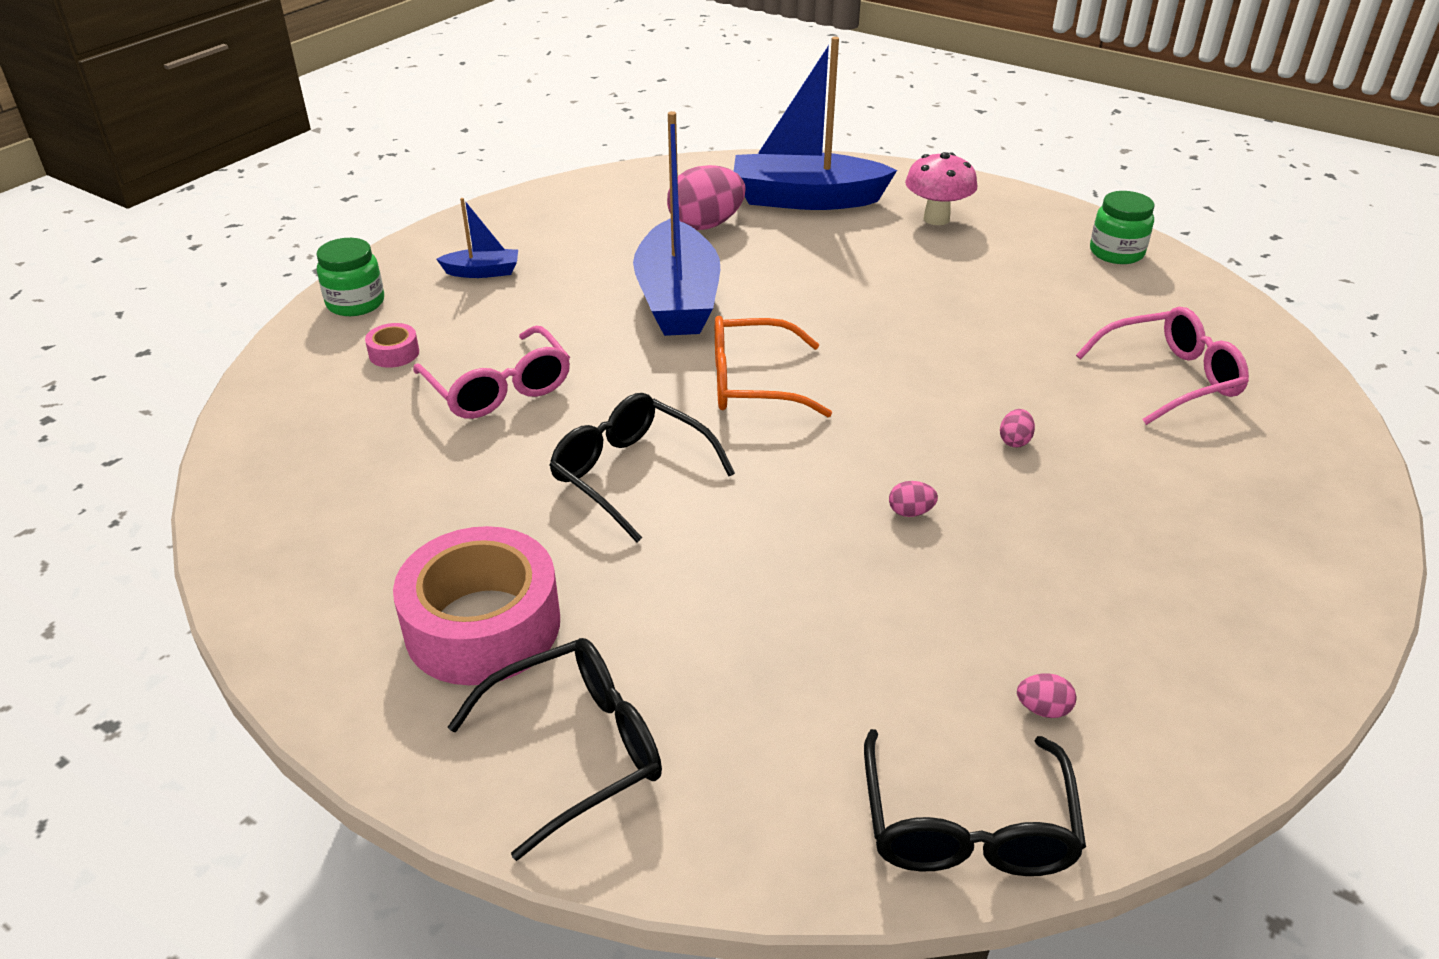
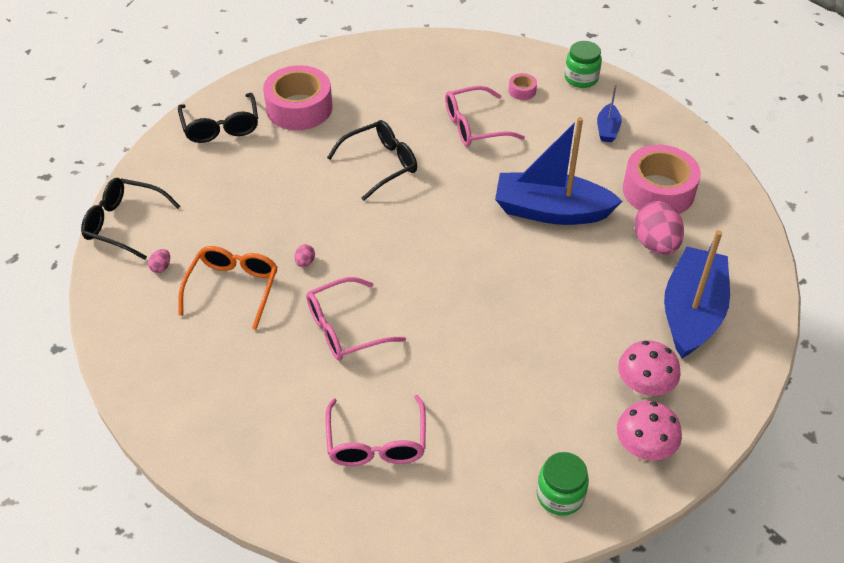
camera: 105 degrees right, 10 degrees up
(604, 229) = (658, 191): none -> pink tape
(752, 383) = (445, 226): orange glasses -> orange glasses (233, 288)
(1014, 441) = (344, 329): pink egg -> pink glasses
(1017, 214) = (643, 450): none -> pink mushroom

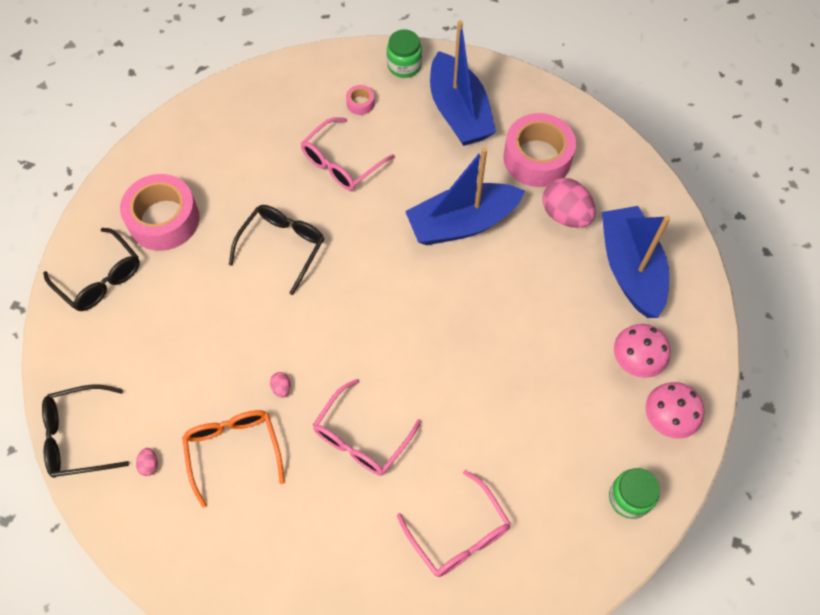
camera: 30 degrees left, 15 degrees up
(607, 129) = (459, 112): blue boat -> blue boat, size x2.21

